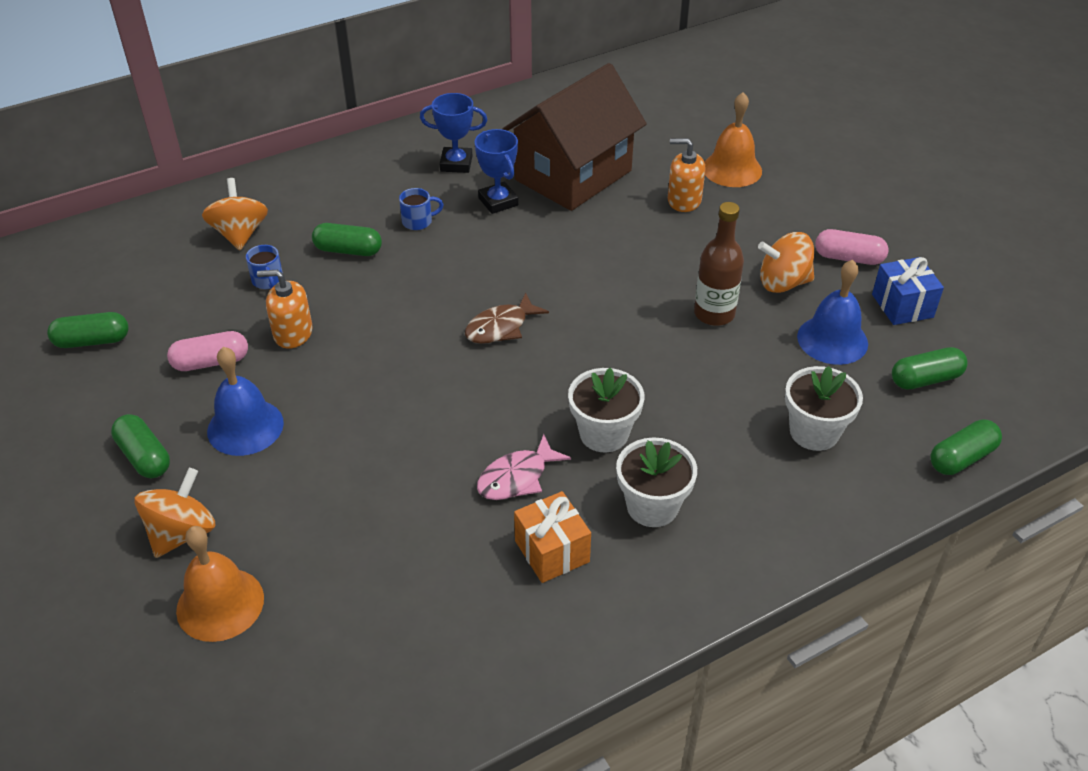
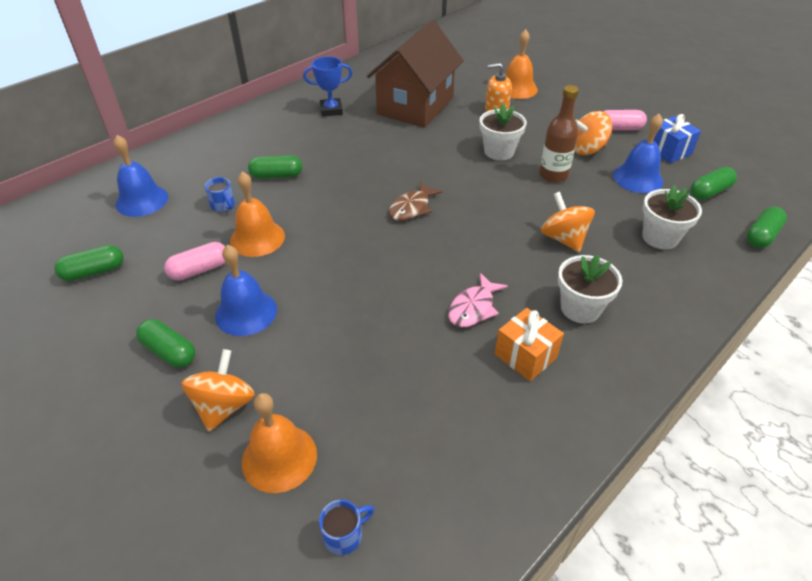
camera: 15 degrees left, 0 degrees up
(174, 256) = (142, 200): none -> blue bell
(240, 234) = (189, 177): orange spinning top -> orange spinning top (563, 239)
(293, 333) = (257, 238): orange soap dispenser -> orange bell
(418, 221) = (320, 149): blue mug -> blue mug (344, 535)
(498, 202) = (371, 129): blue trophy -> none
(604, 434) = (520, 265): white flower pot -> white flower pot (499, 151)

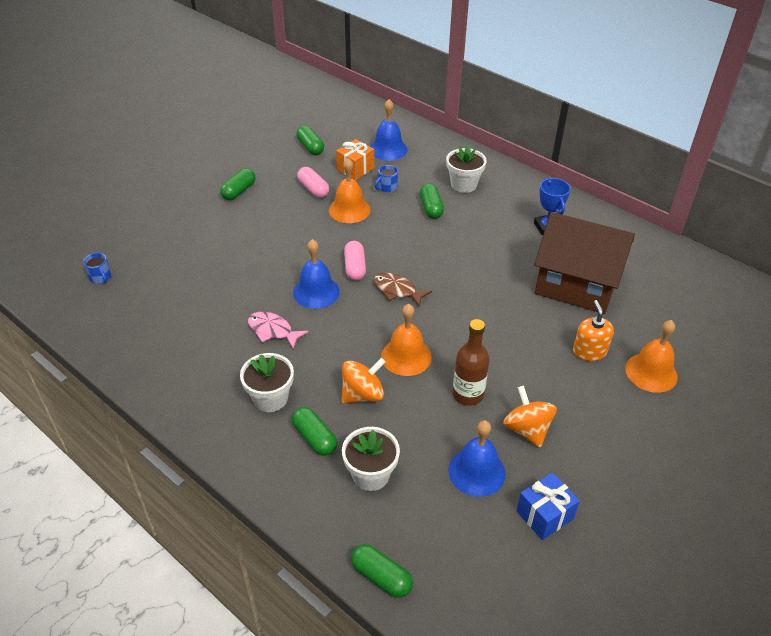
camera: 85 degrees right, 0 degrees up
(224, 406) = (194, 220): orange spinning top -> none
(246, 312) = (272, 216): blue bell -> blue bell (316, 292)
(279, 457) = (154, 247): orange bell -> orange bell (406, 356)
(499, 151) = (503, 351): white flower pot -> white flower pot (463, 184)
(525, 356) = (221, 360): orange gift -> orange gift (355, 169)
(619, 128) = (585, 468): pink capsule -> pink capsule (355, 267)
(709, 192) = (461, 542): green capsule -> green capsule (314, 438)

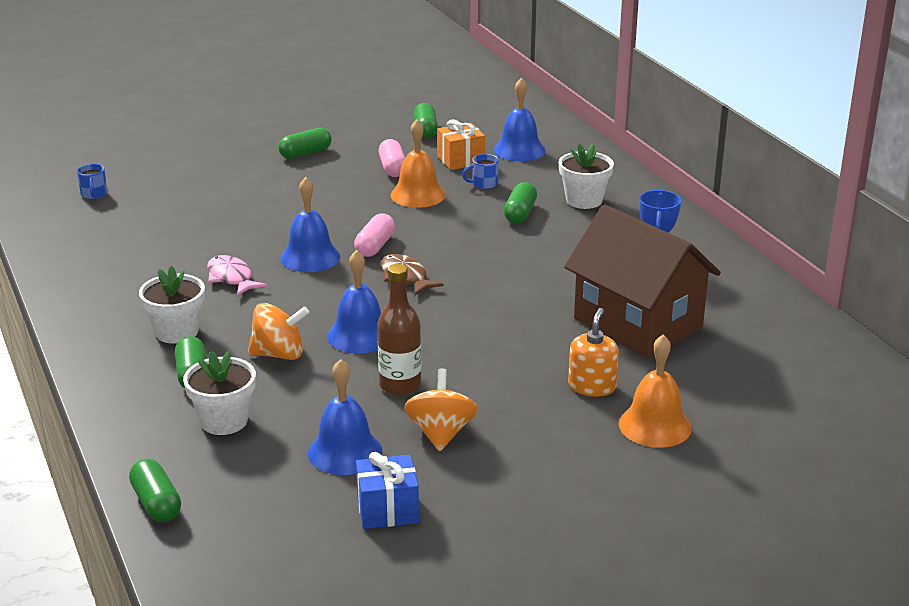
camera: 25 degrees right, 15 degrees down
(406, 356) = (360, 335): orange bell -> blue bell

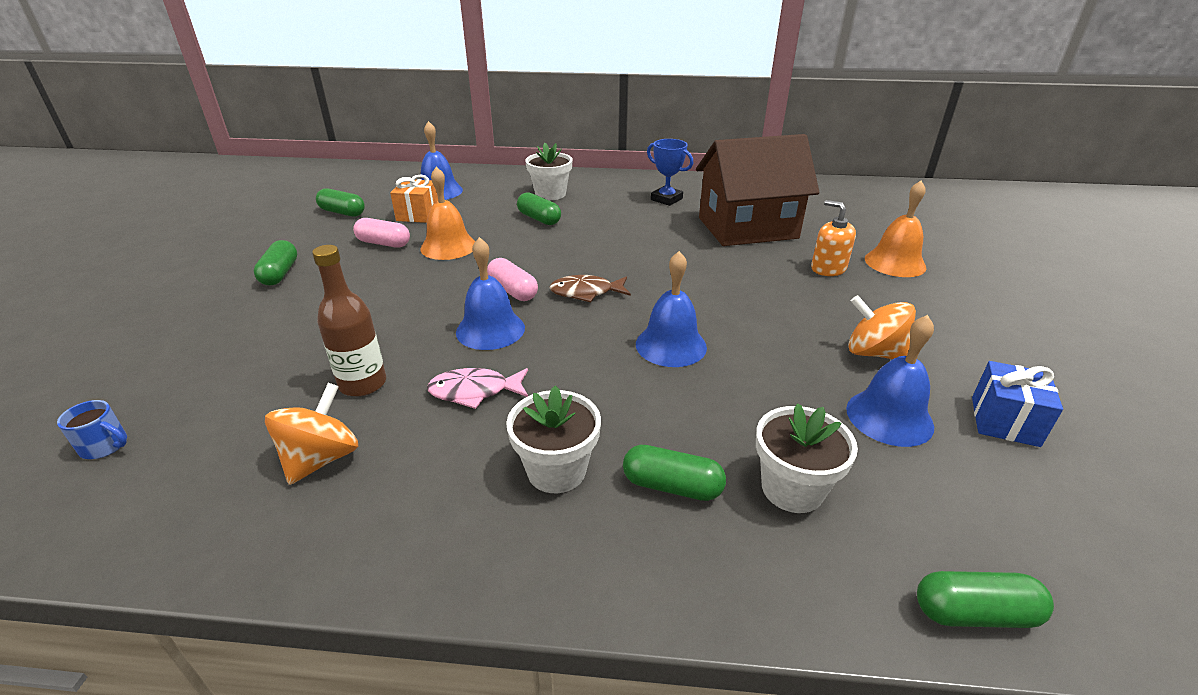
camera: 60 degrees left, 5 degrees up
(279, 354) = (670, 405): orange spinning top -> orange spinning top (321, 459)
(400, 385) = (778, 350): brown bottle -> brown bottle (363, 384)
(483, 184) = (471, 217): blue mug -> none

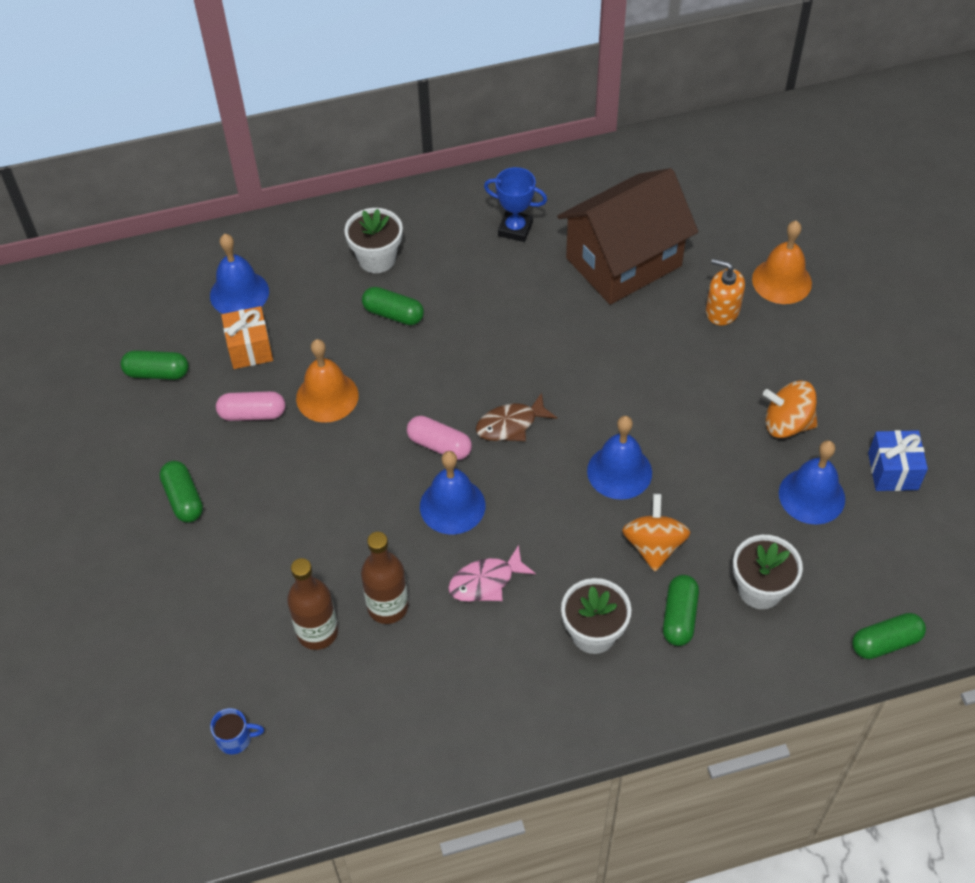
camera: 20 degrees left, 20 degrees up
(280, 384) = (317, 632): none -> brown bottle
(321, 459) = (415, 686): orange spinning top -> orange spinning top (653, 546)
(672, 486) = (679, 617): green capsule -> green capsule turned 75 degrees counterclockwise

